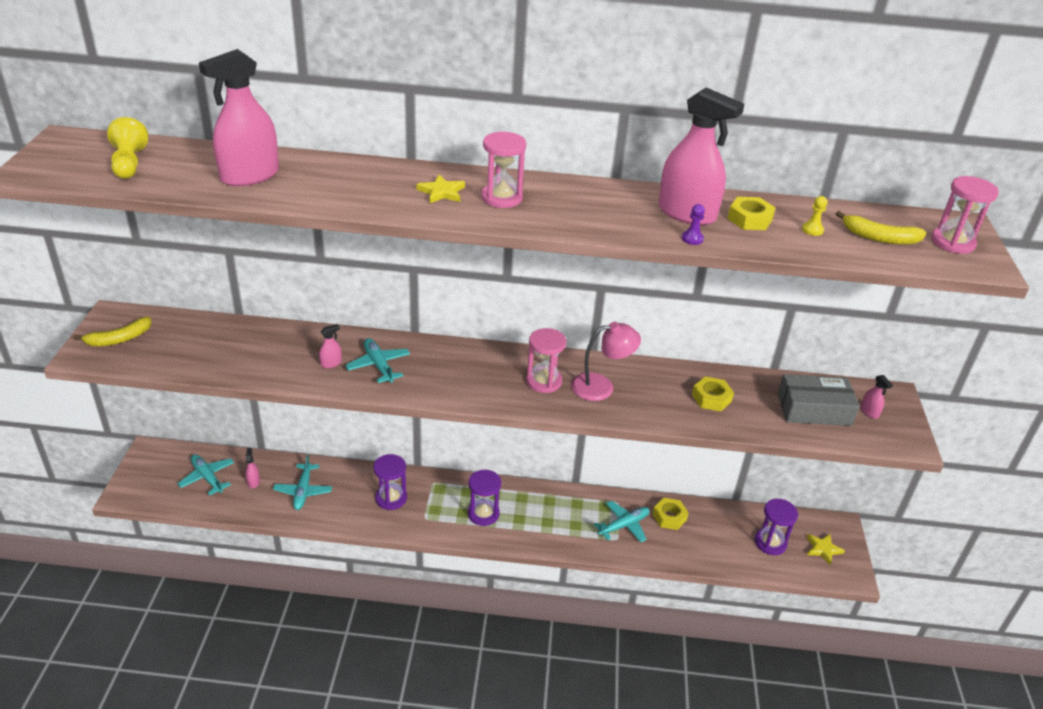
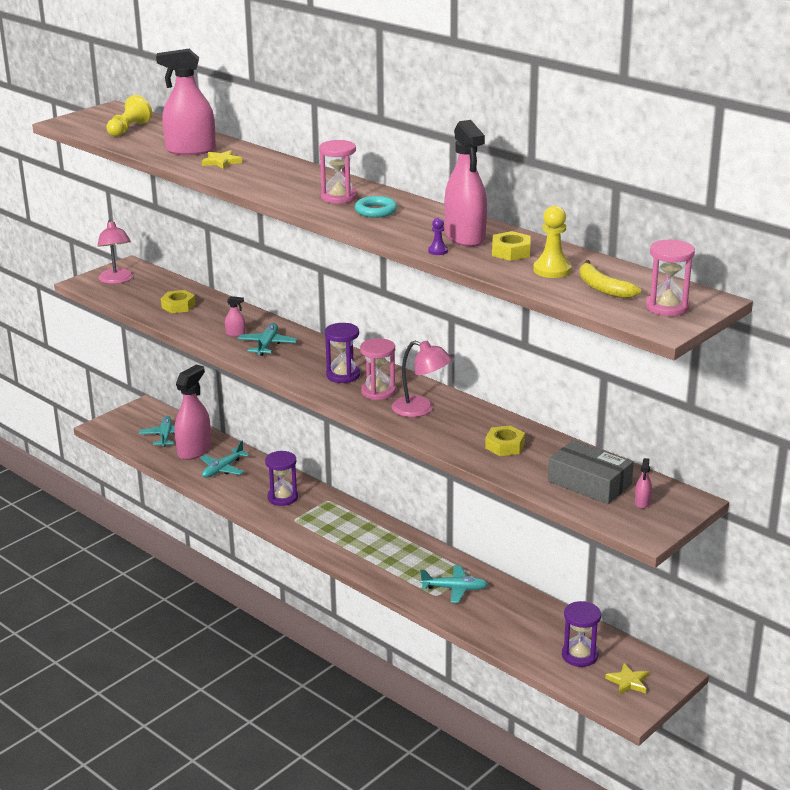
camera: 40 degrees right, 10 degrees down
(119, 339) = (117, 280): yellow banana -> pink lamp
(253, 482) = (194, 450): pink spray bottle -> pink spray bottle, size x2.42
(442, 192) = (302, 185): yellow star -> yellow star (221, 162)
(483, 514) = (343, 535): purple hourglass -> purple hourglass (343, 375)
(562, 205) = (376, 211): none -> turquoise ring
(669, 517) = (504, 600): yellow nut -> yellow nut (178, 306)
(812, 230) = (552, 270): yellow pawn -> yellow pawn, size x1.86

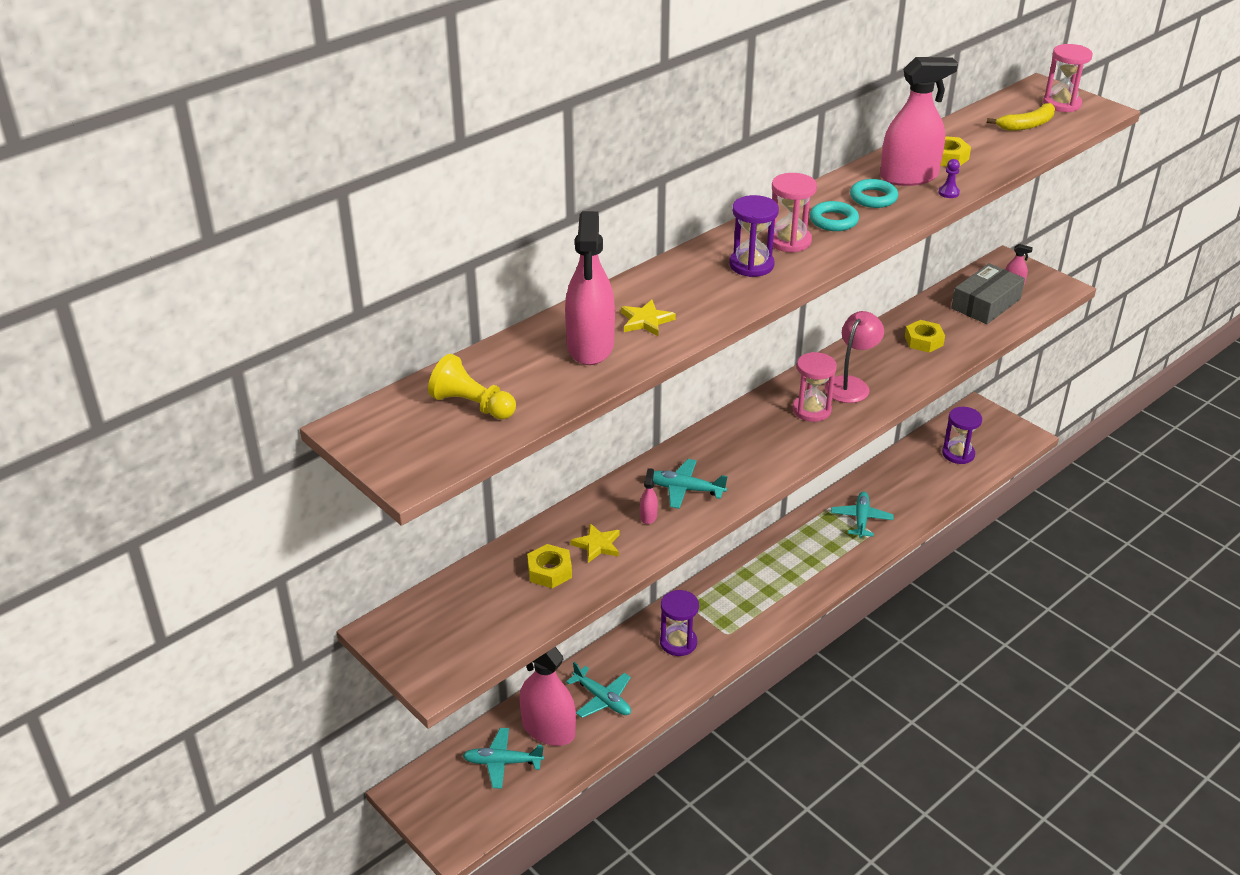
camera: 85 degrees left, 10 degrees up
(117, 280) = (437, 641): pink lamp -> none
(343, 375) = (770, 433): purple hourglass -> purple hourglass (751, 265)
(420, 224) = (873, 198): none -> turquoise ring
(552, 270) = (989, 142): yellow pawn -> none
(628, 681) = (990, 432): yellow star -> yellow star (597, 545)

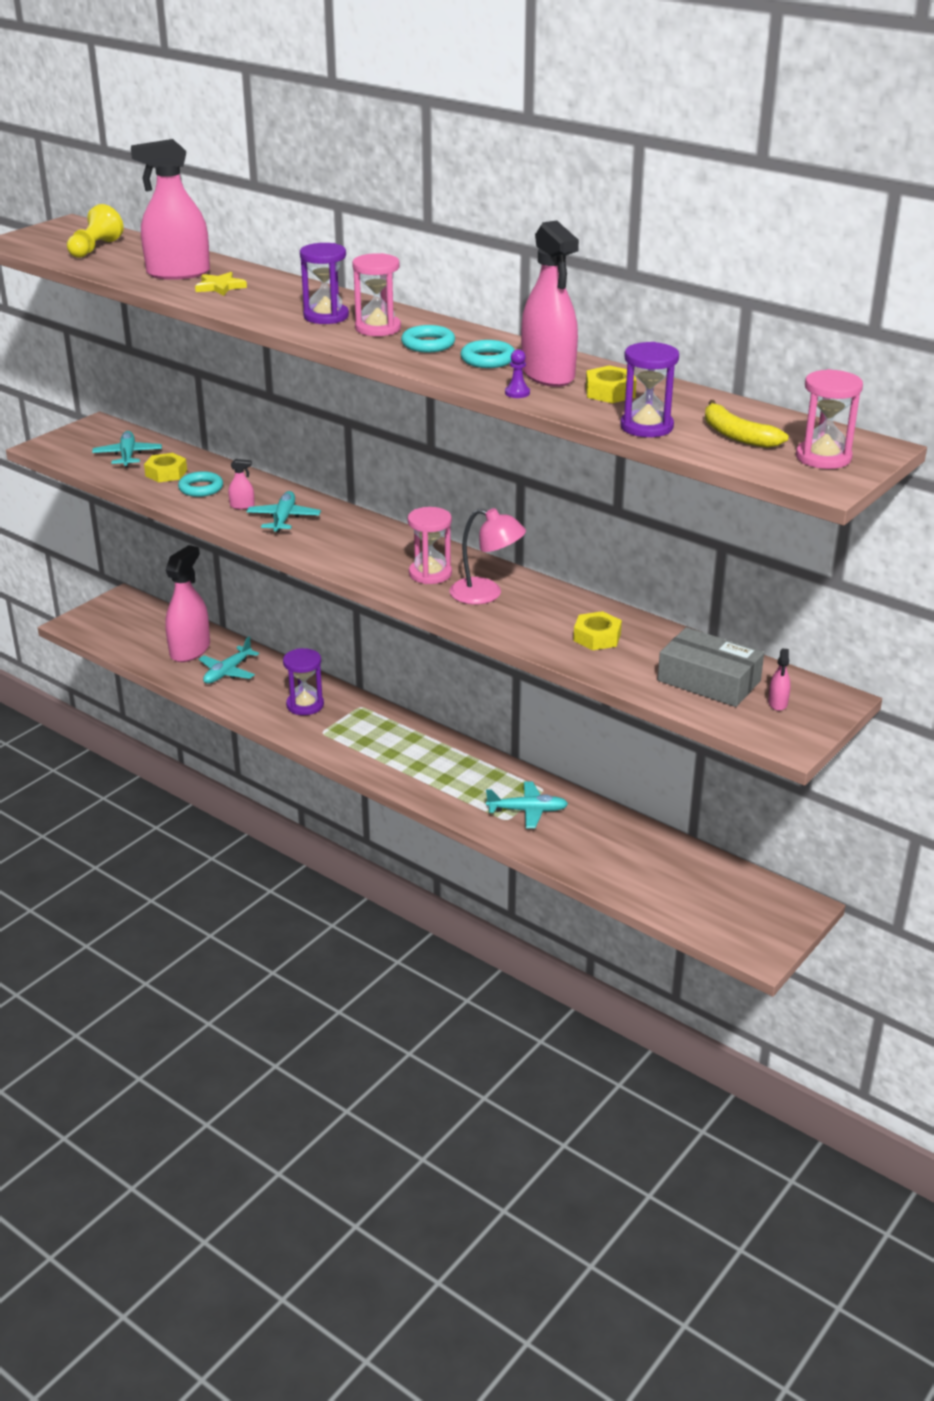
camera: 80 degrees right, 5 degrees down
(502, 762) = (153, 634): turquoise plane -> turquoise plane (127, 455)
(597, 545) = (201, 488): yellow star -> turquoise ring
(958, 454) = (689, 887): purple hourglass -> purple hourglass (646, 427)

